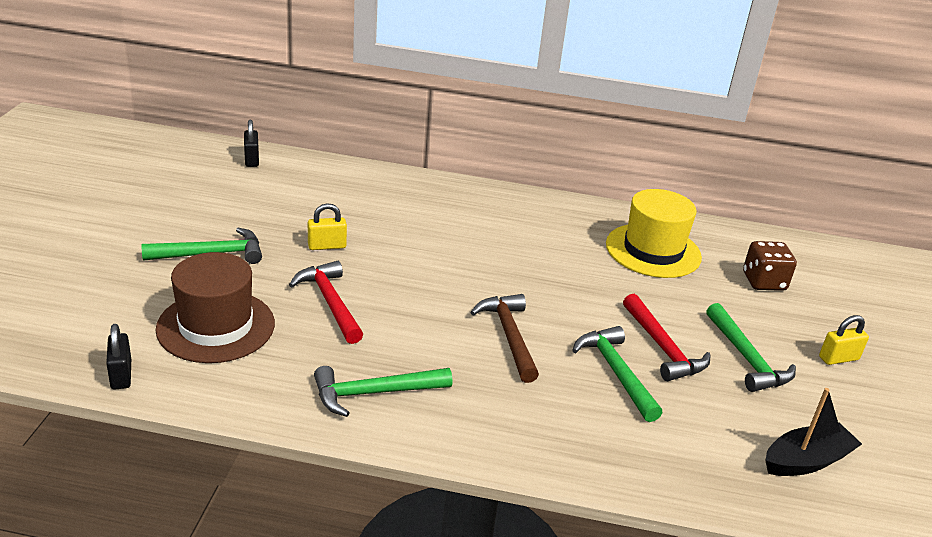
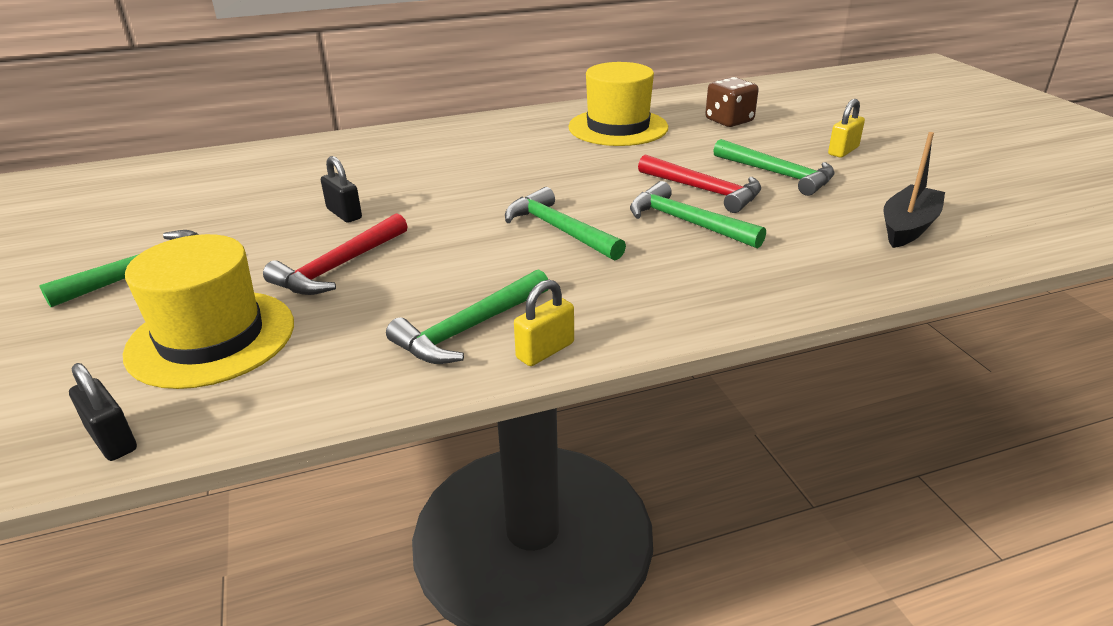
camera: 25 degrees left, 0 degrees up
(216, 326) = (211, 338): brown hat -> yellow hat
(252, 160) = (128, 175): black padlock -> black padlock (344, 214)
(327, 246) = (288, 220): yellow padlock -> yellow padlock (545, 351)
(330, 302) = (339, 267): red hammer -> red hammer turned 90 degrees counterclockwise
(509, 336) = (559, 230): brown hammer -> green hammer

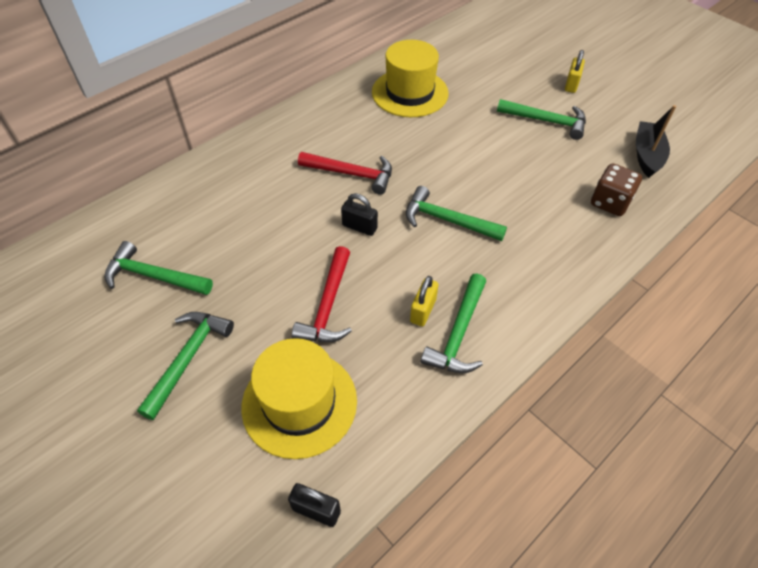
camera: 25 degrees left, 20 degrees up
(344, 214) = (285, 249): black padlock -> black padlock (359, 227)
(545, 351) = (516, 335): yellow padlock -> yellow padlock (423, 310)
(686, 222) = (521, 188): green hammer -> green hammer (153, 276)
(704, 190) = (512, 151): red hammer -> red hammer (352, 174)
(729, 121) = (481, 66): brown dice -> brown dice (610, 202)

